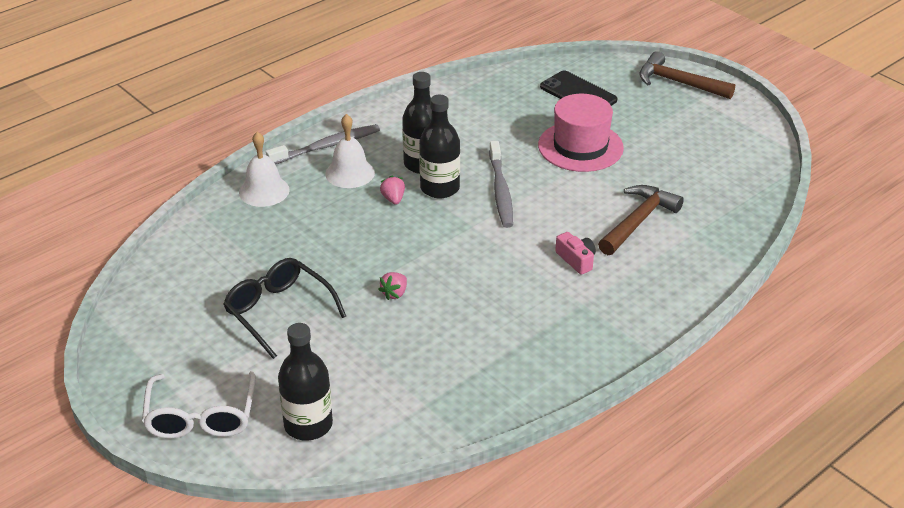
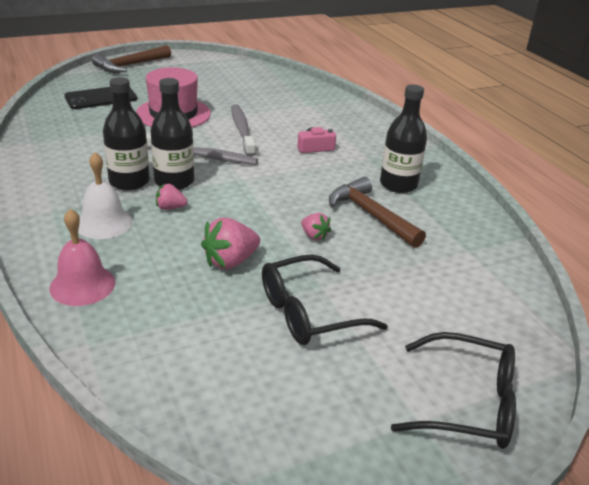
camera: 75 degrees left, 5 degrees down
(201, 416) = (466, 403): white glasses -> black glasses
(264, 191) = (82, 285): white bell -> pink bell
(308, 425) = (488, 323): black bottle -> black bottle (398, 184)
(326, 146) = (41, 228): grey toothbrush -> grey toothbrush (242, 130)
(329, 253) = (230, 261): none -> pink strawberry
(638, 221) = (284, 117): brown hammer -> brown hammer (371, 215)

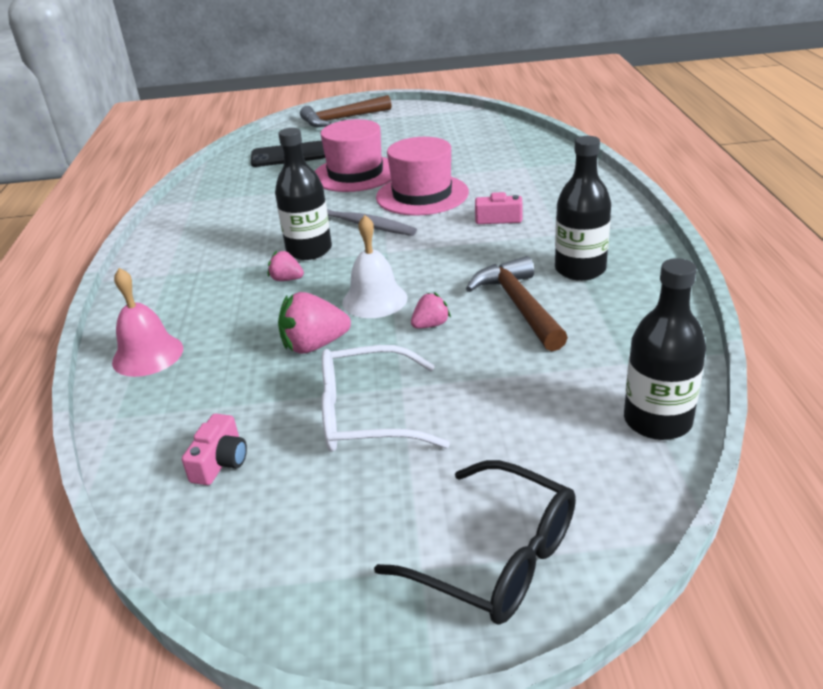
camera: 25 degrees right, 0 degrees up
(104, 223) = (209, 291): white bell -> white bell (374, 300)
(129, 182) = (261, 248): black bottle -> black bottle (657, 421)
(211, 367) = (220, 462): none -> pink camera
(242, 130) = (422, 195): grey toothbrush -> pink hat
(309, 312) = (368, 415): black glasses -> white glasses
(314, 236) = (430, 325): pink strawberry -> pink strawberry turned 105 degrees counterclockwise

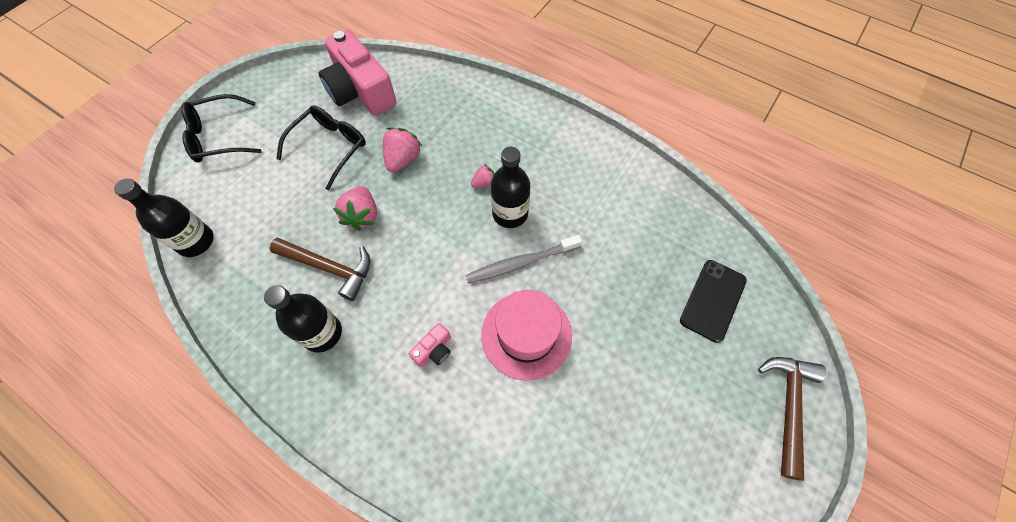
camera: 125 degrees right, 30 degrees up
(147, 355) = (470, 97): pink bell -> none
(220, 462) = (361, 91): pink camera -> pink camera, size x2.43
(355, 174) = (617, 320): pink hat -> none
(368, 415) = (329, 148): white glasses -> black glasses
(374, 300) = (414, 208): white bell -> none
(430, 325) = (362, 215): pink strawberry -> pink strawberry, size x1.72

